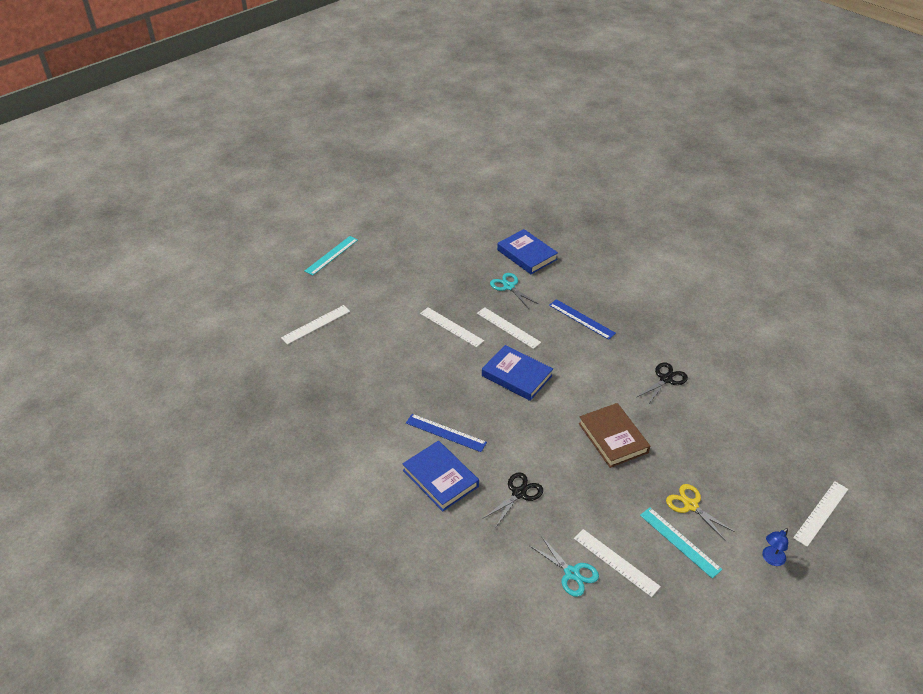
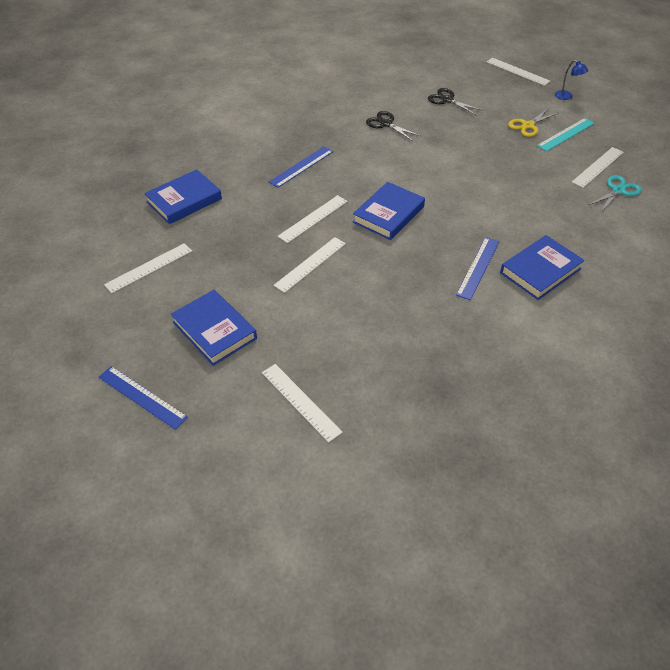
camera: 90 degrees left, 5 degrees up
(331, 255) = (142, 397): turquoise ruler -> blue ruler
(384, 281) = (214, 330): none -> blue book
(448, 245) = (149, 268): none -> white ruler
(509, 286) = (241, 216): turquoise scissors -> none
(519, 493) = (543, 217): black scissors -> black scissors (447, 100)
(613, 438) = (463, 158): brown book -> none

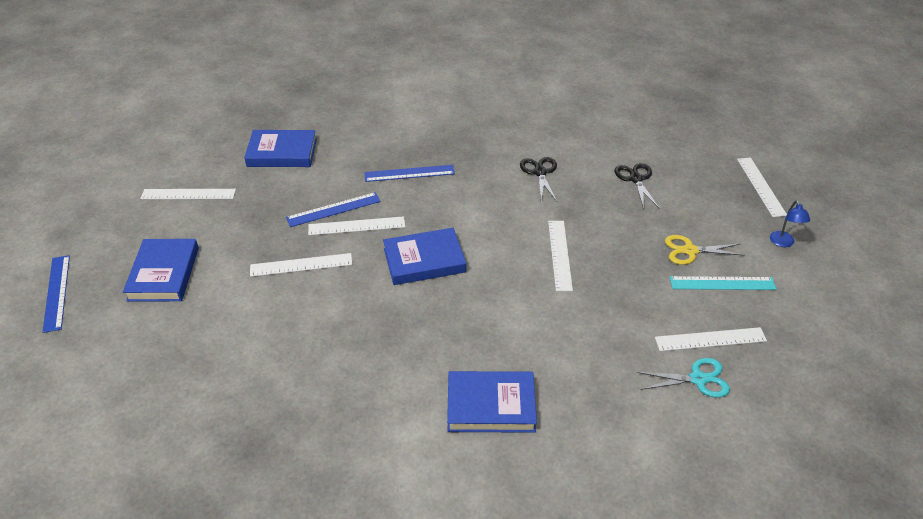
camera: 40 degrees right, 5 degrees down
(300, 402) = (141, 375): white ruler -> white ruler (559, 254)
(478, 267) = (435, 361): blue ruler -> blue ruler (333, 209)

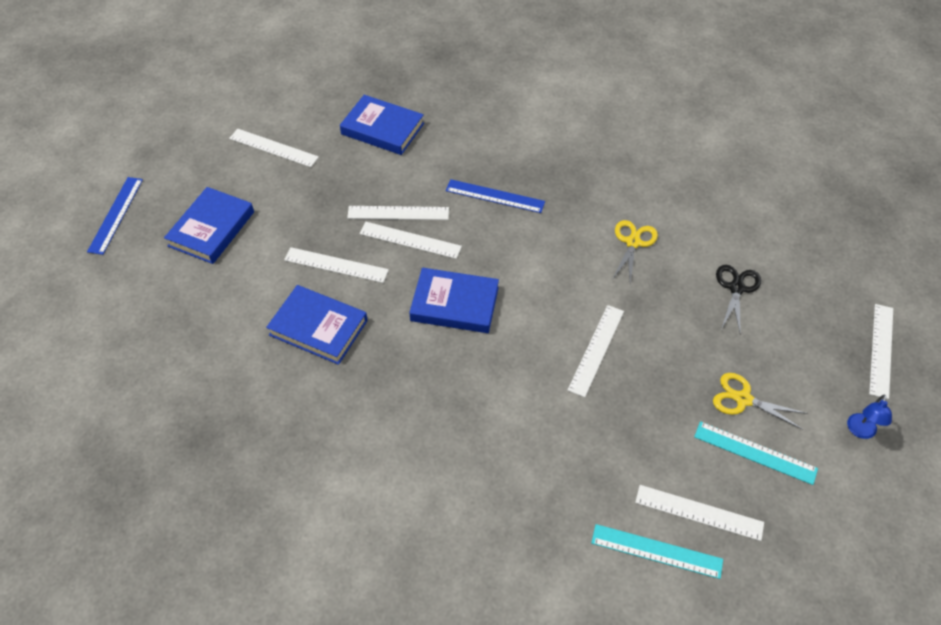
camera: 25 degrees right, 10 degrees up
(333, 209) = (398, 213): blue ruler -> white ruler
(491, 405) = (431, 489): blue book -> blue book (318, 327)
(540, 172) = (633, 242): black scissors -> yellow scissors
(698, 379) = (656, 551): turquoise scissors -> turquoise ruler

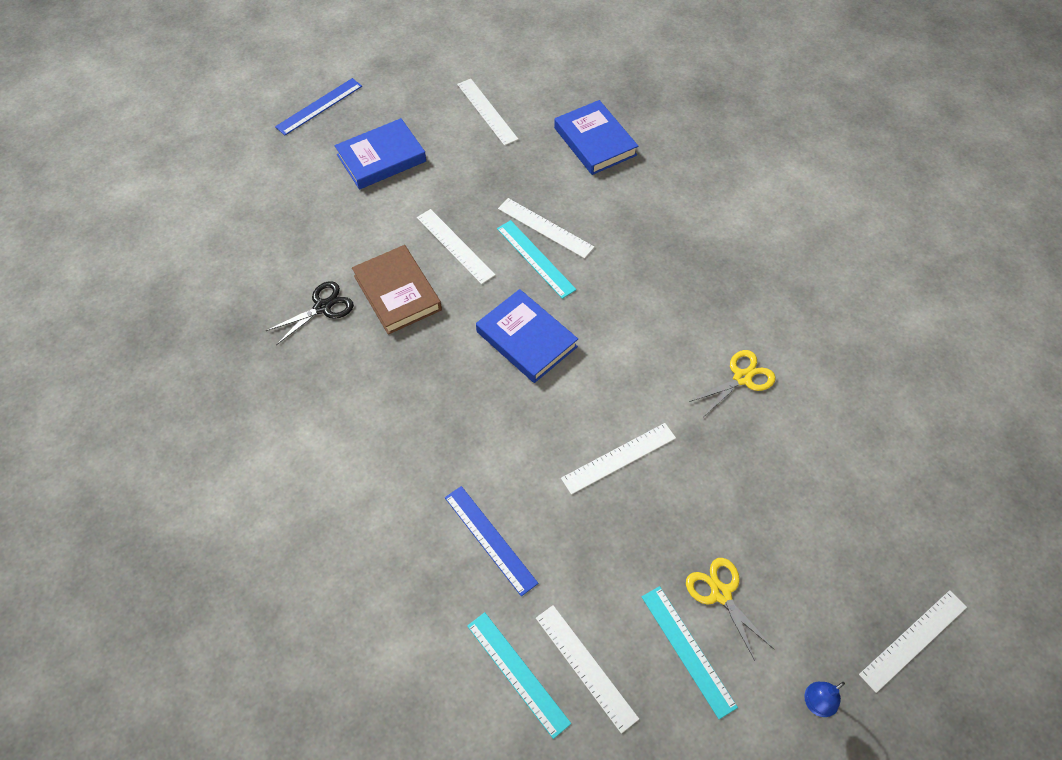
camera: 35 degrees right, 5 degrees up
(318, 327) = (397, 293): blue book -> brown book
(410, 240) = (535, 259): white ruler -> turquoise ruler
(495, 196) = (645, 259): blue ruler -> blue ruler (490, 539)
(736, 288) = (810, 484): black scissors -> black scissors (322, 307)

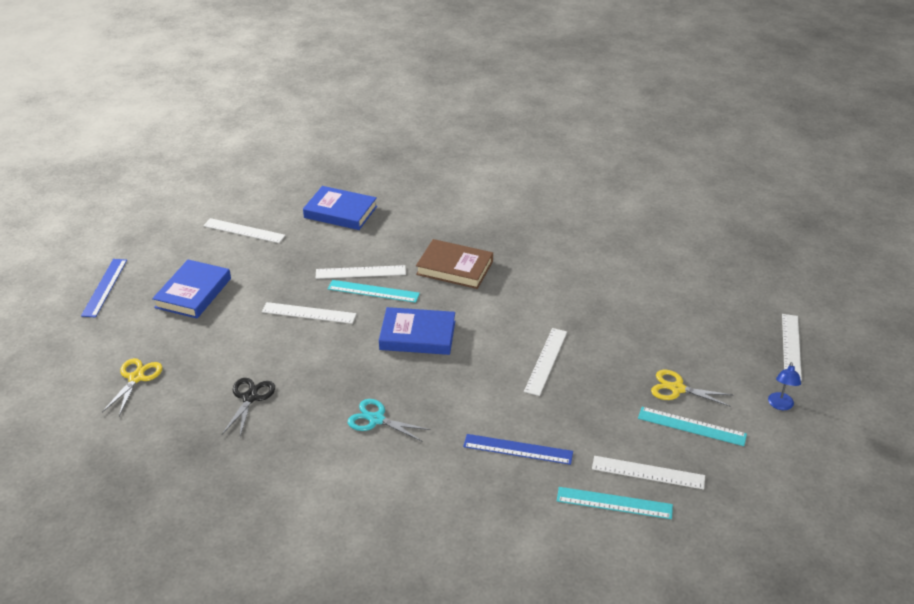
camera: 40 degrees left, 20 degrees down
(397, 293) = (297, 359): brown book -> brown book (454, 268)
(400, 409) = (376, 419): none -> turquoise scissors
(742, 378) = (569, 282): yellow scissors -> yellow scissors (136, 378)

